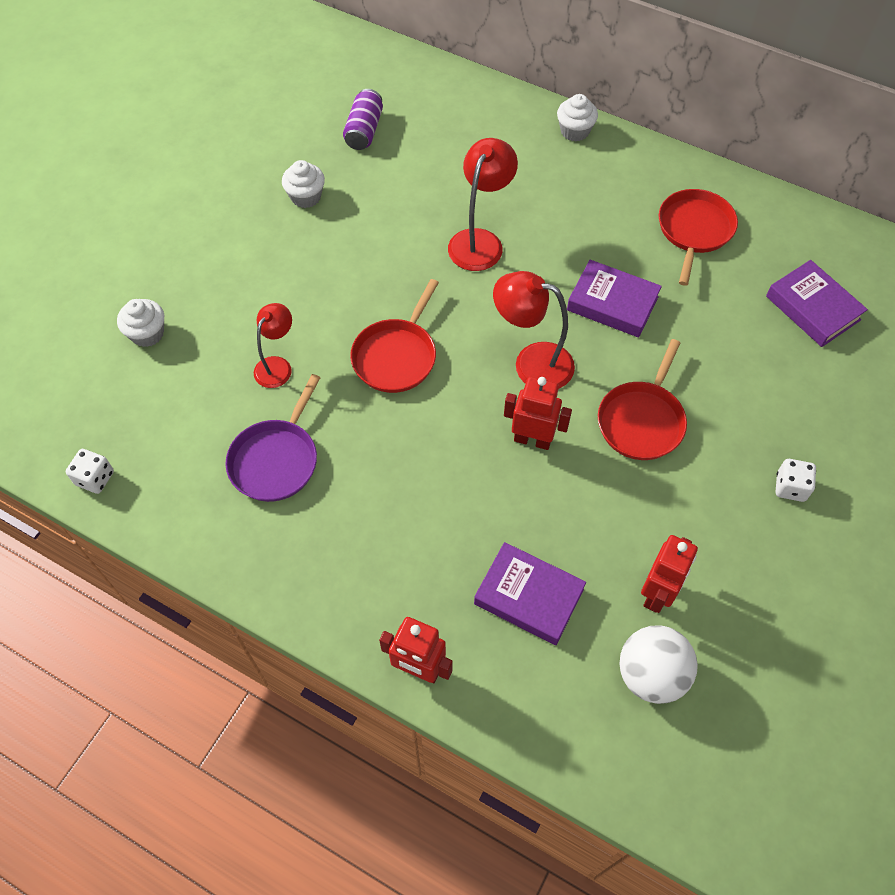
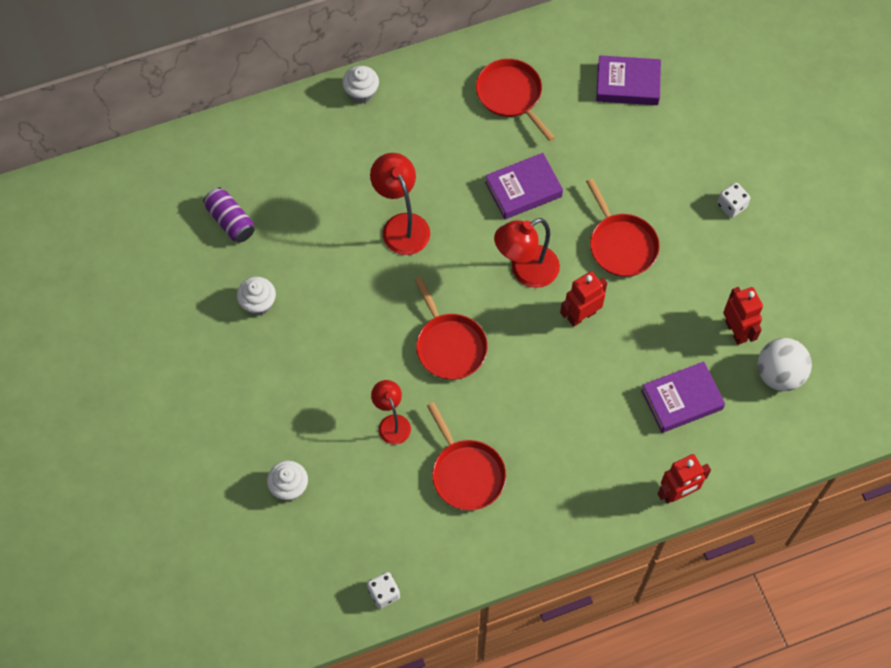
camera: 50 degrees left, 5 degrees up
(276, 460) = (466, 474): purple pan -> red pan

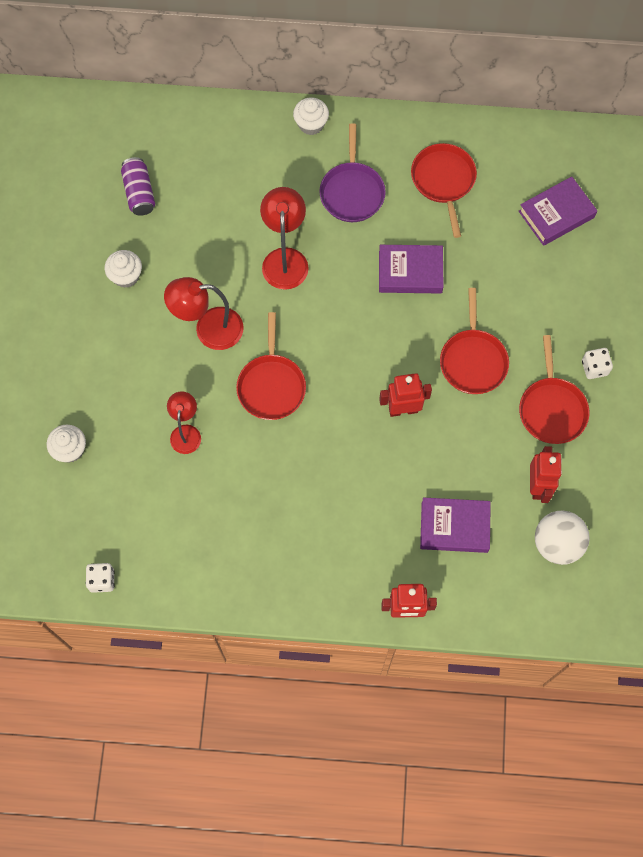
camera: 25 degrees right, 5 degrees up
(432, 139) = (352, 192): none -> purple pan
(466, 474) = (227, 507): red pan -> red pan (552, 409)
(526, 271) = (374, 348): red lamp -> red lamp (209, 329)
(627, 84) = (556, 214): purple book -> purple book turned 60 degrees counterclockwise

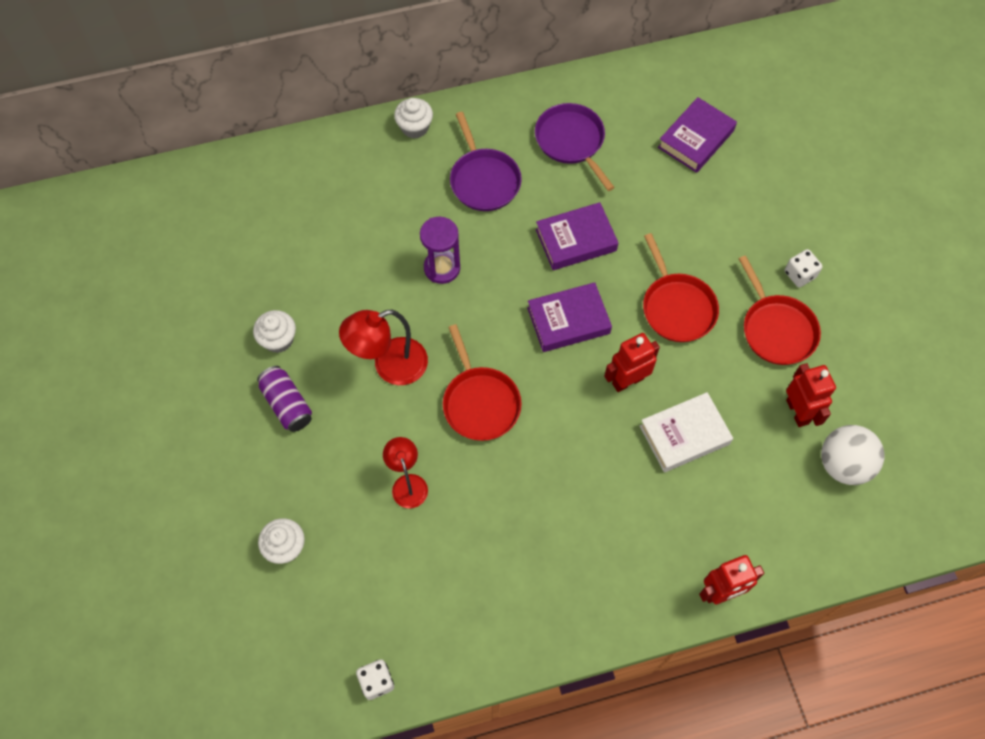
camera: 20 degrees left, 5 degrees down
(139, 193) = (261, 250): purple can -> purple can (287, 404)
(285, 259) = (442, 268): red lamp -> purple hourglass
(431, 472) = (684, 435): none -> white book
(443, 181) = (571, 141): red pan -> purple pan
(454, 527) = (732, 484): purple book -> purple book (568, 320)

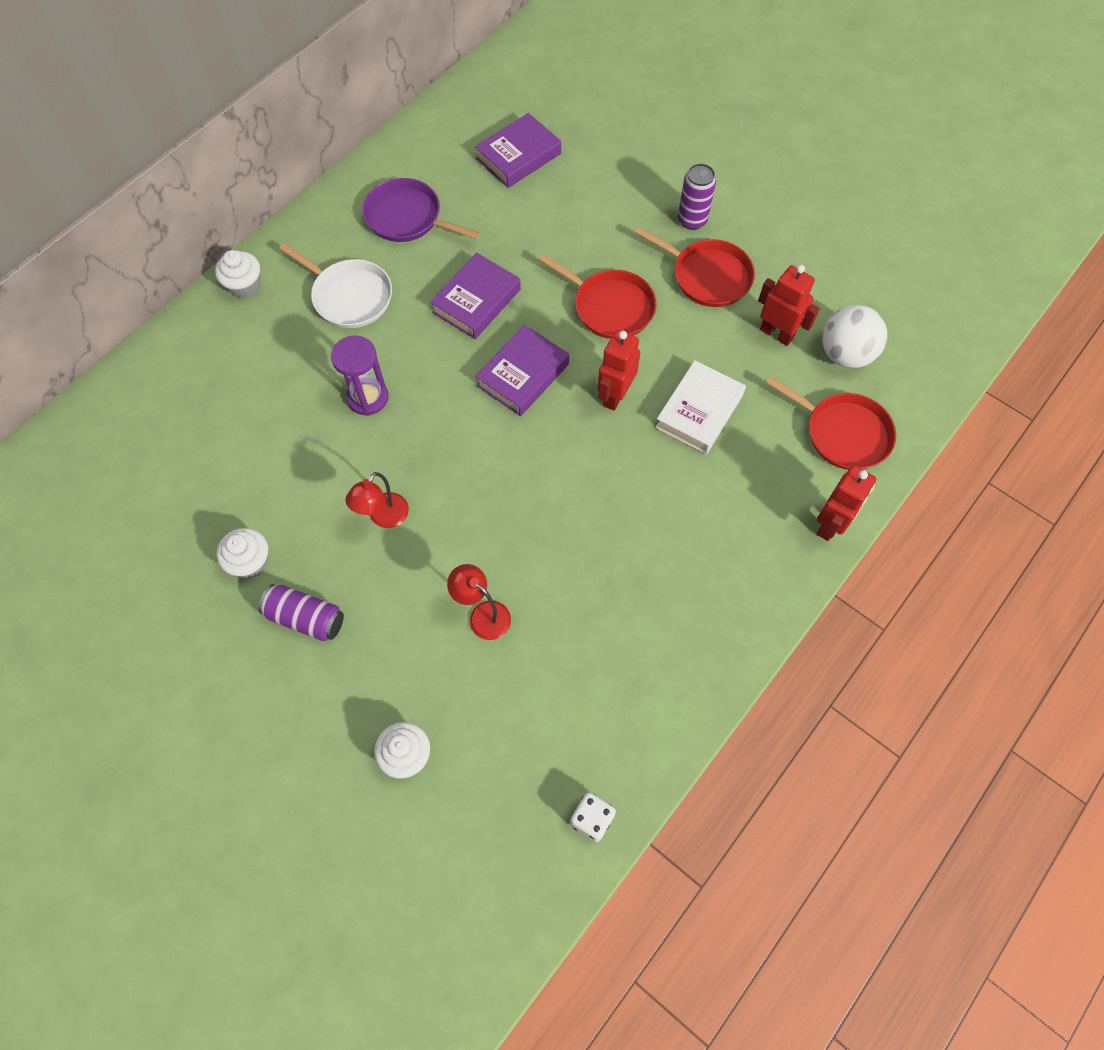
camera: 35 degrees left, 0 degrees up
(390, 366) = (384, 517): red lamp -> red lamp, size x0.64
(480, 403) = (496, 497): red pan -> red pan (843, 433)
(484, 180) = (349, 296): purple pan -> white pan
(695, 139) = (518, 156): purple book -> purple book turned 45 degrees clockwise
(799, 274) = (692, 220): white dice -> purple can

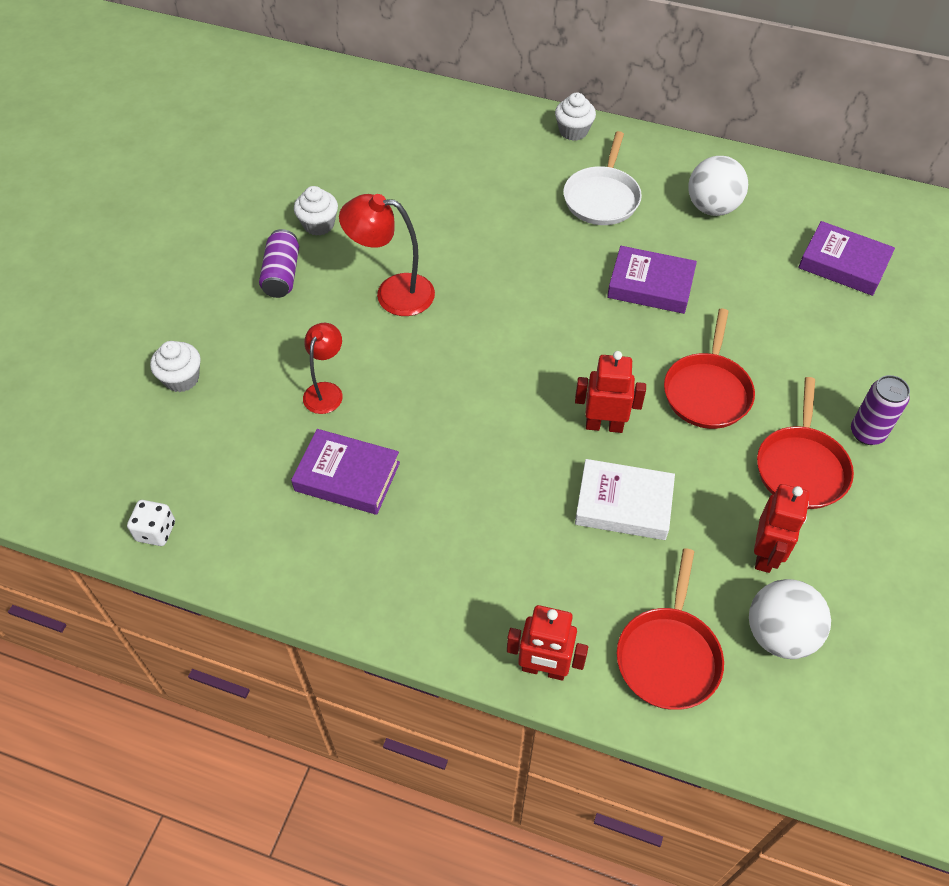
camera: 70 degrees right, 10 degrees down
(368, 397) = (505, 244): purple hourglass -> none
(384, 517) = (393, 293): red lamp -> red lamp, size x1.56
(407, 217) = (712, 207): purple pan -> white ball
(523, 375) = (588, 345): purple book -> purple book (347, 476)

